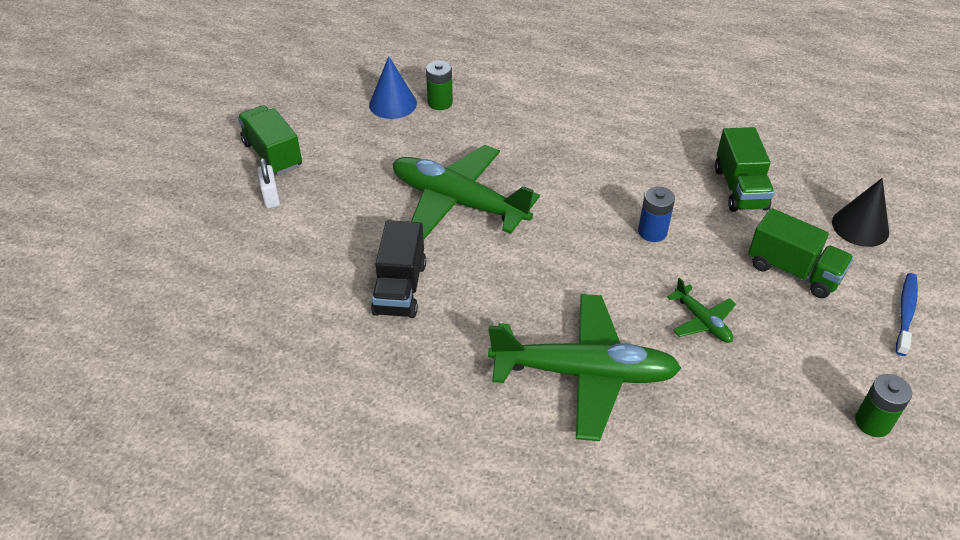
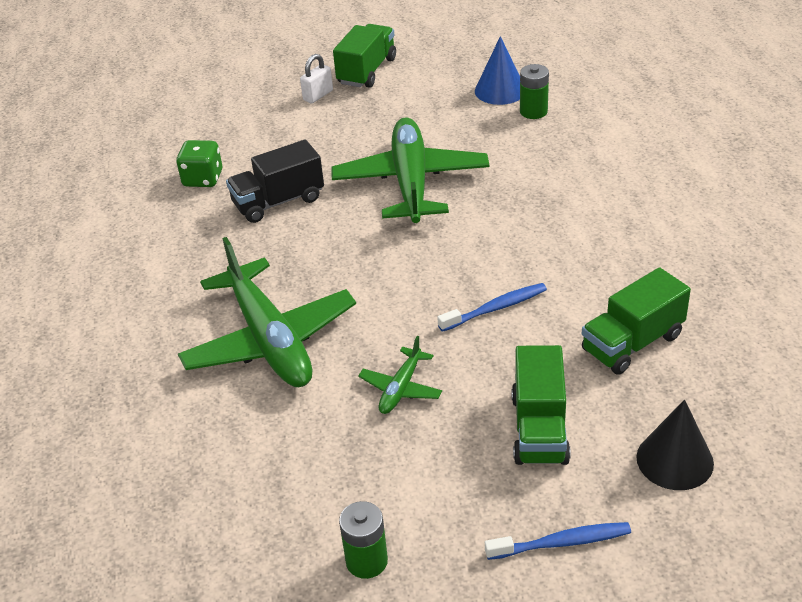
camera: 60 degrees right, 5 degrees down
(309, 323) = (203, 179): none -> green dice
(652, 232) = (495, 308): blue battery -> blue toothbrush

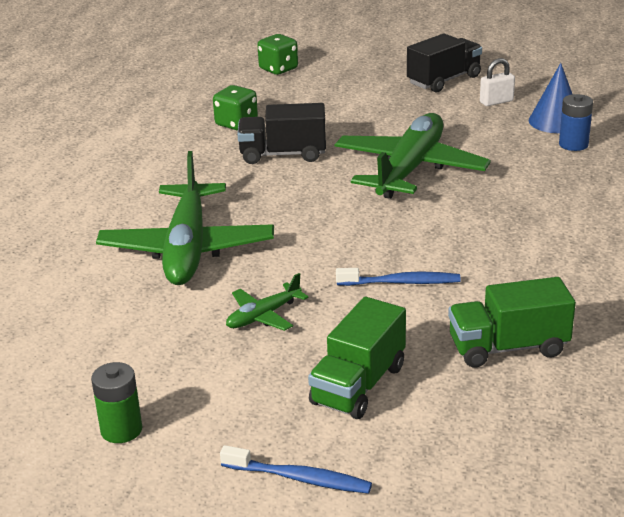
camera: 25 degrees right, 10 degrees down
(194, 101) = (278, 69): none -> green dice
(318, 95) = (385, 88): white padlock -> white padlock (496, 102)
(367, 71) = (444, 80): green truck -> black truck
(533, 111) = (573, 144): green battery -> blue battery
(674, 460) = (466, 452): black cone -> none

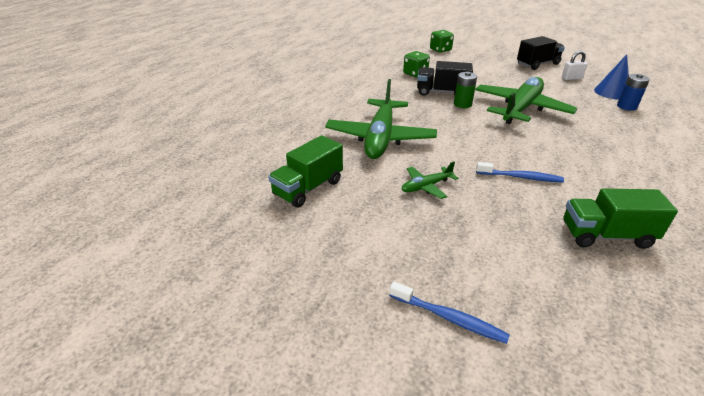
camera: 10 degrees right, 5 degrees up
(121, 430) = (321, 253): green battery -> green battery (462, 104)
(358, 385) = (494, 247): green truck -> green truck (308, 188)

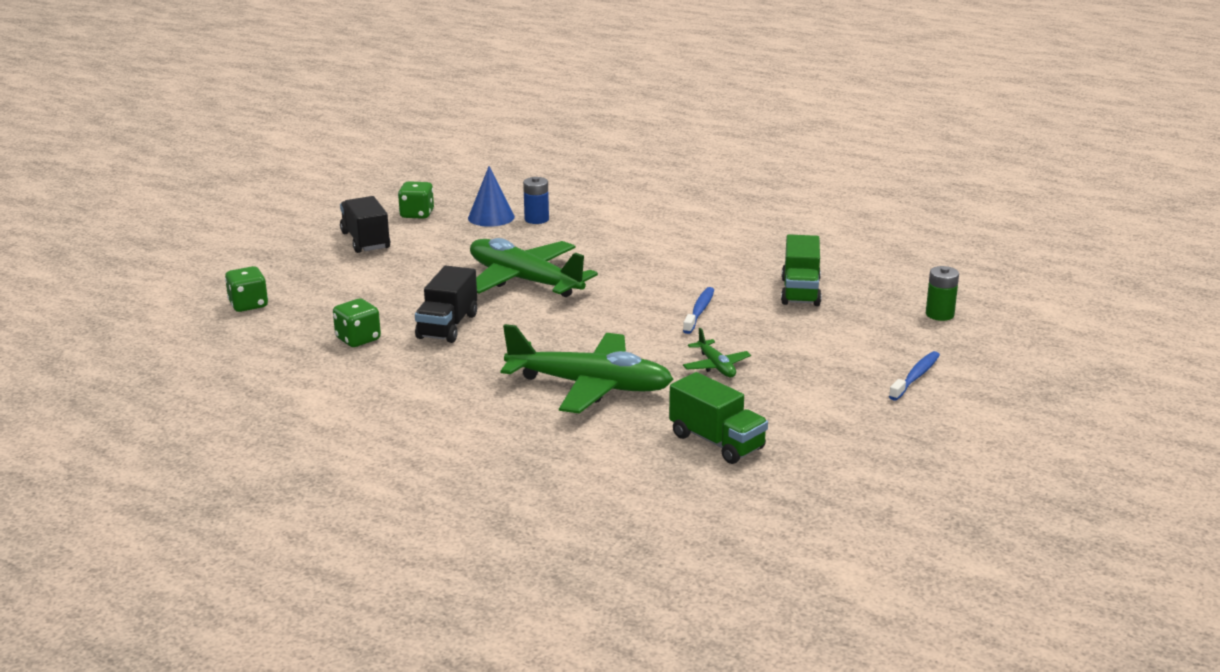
camera: 85 degrees left, 10 degrees down
(462, 104) = (496, 317): green battery -> green battery (939, 314)
(571, 78) = (432, 230): white padlock -> none
(589, 73) = (417, 214): none -> green dice

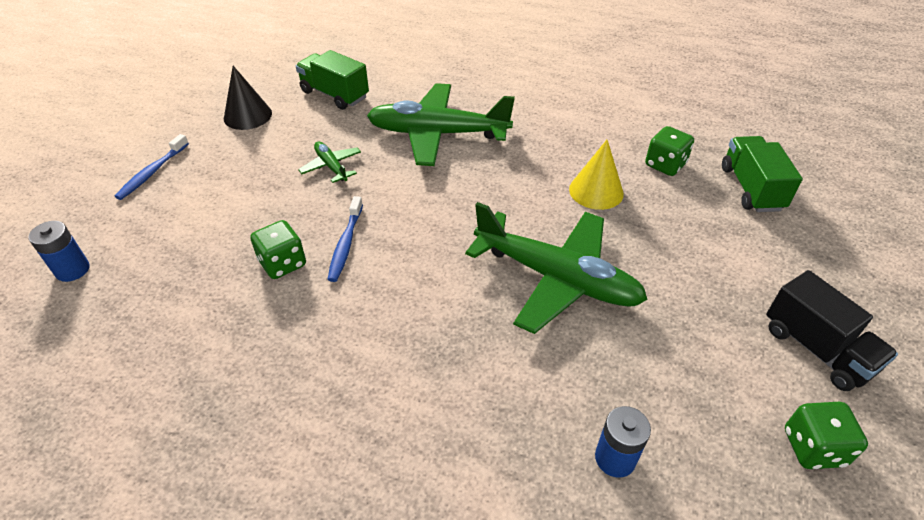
camera: 170 degrees right, 20 degrees up
(248, 305) = (814, 200): green dice -> green dice (283, 263)
(447, 326) = (596, 191): black truck -> yellow cone
(491, 217) = (691, 455): blue cone -> none
(800, 292) = (222, 296): green truck -> green truck (751, 188)
(829, 425) = (248, 115): none -> black cone
(939, 314) = (72, 270): green battery -> blue battery

